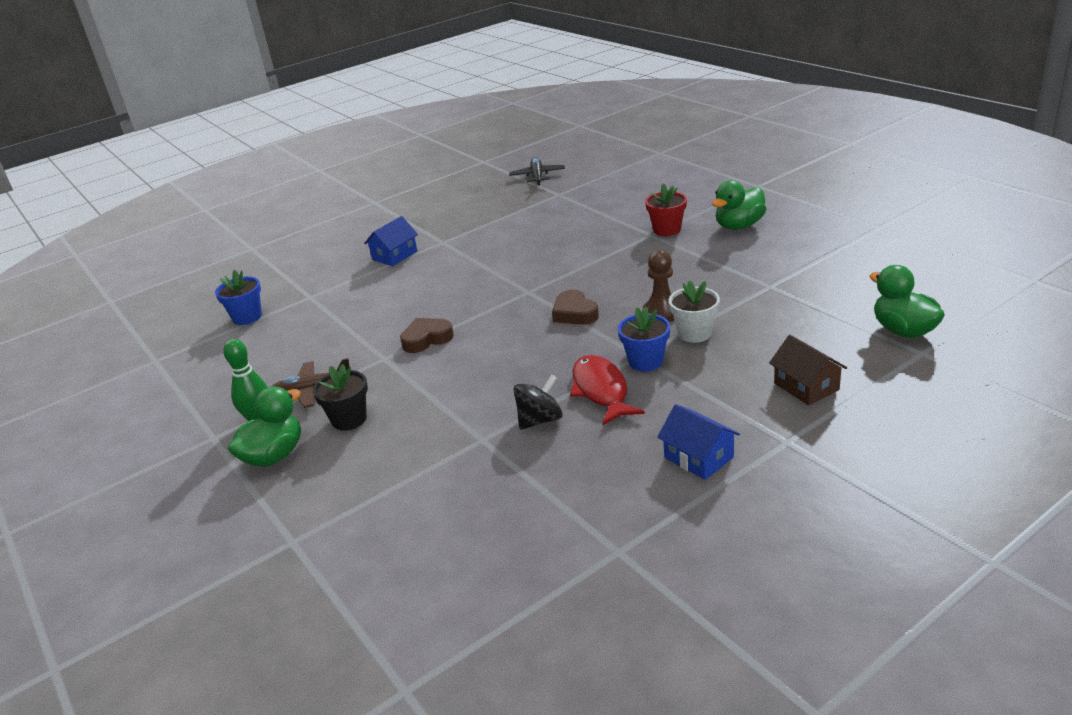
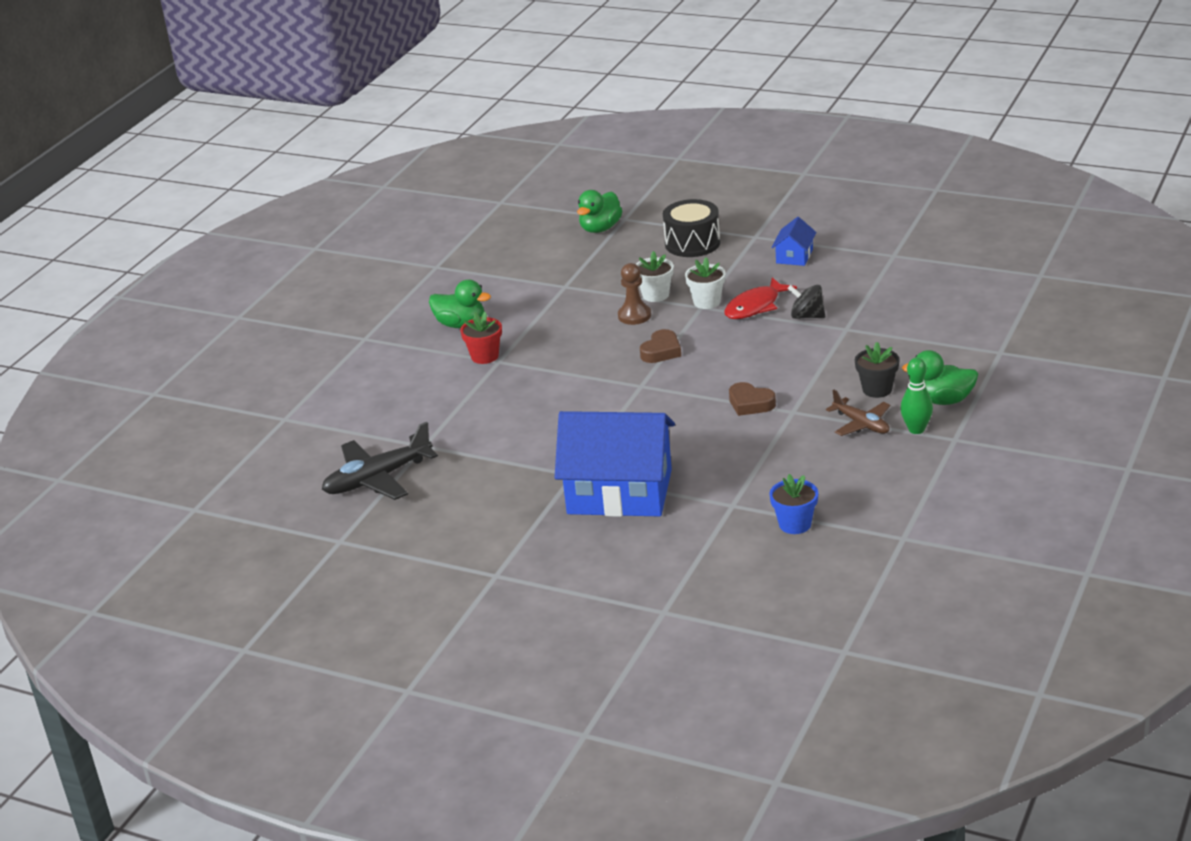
camera: 120 degrees left, 0 degrees up
(394, 255) = (619, 492): blue house -> blue house, size x2.30
(537, 176) = (377, 479): black plane -> black plane, size x1.64
(645, 361) = (707, 302): blue flower pot -> white flower pot
(806, 386) = (692, 243): brown house -> black drum

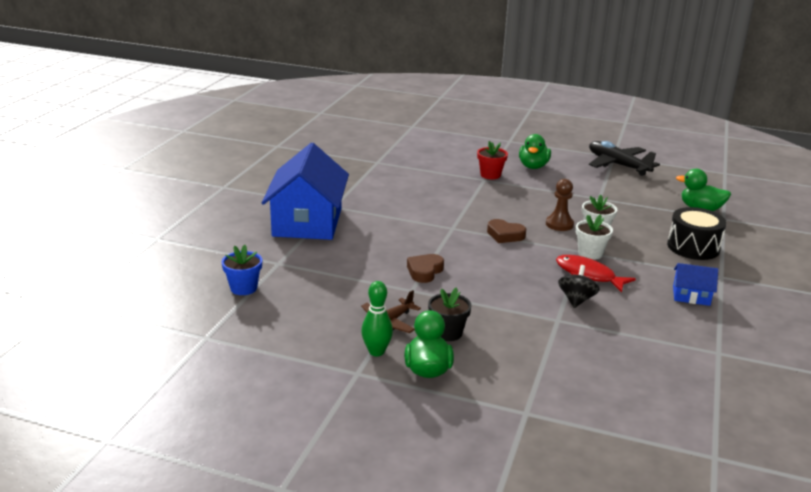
camera: 80 degrees right, 5 degrees down
(377, 479) = (341, 152): black plane -> black plane (618, 165)

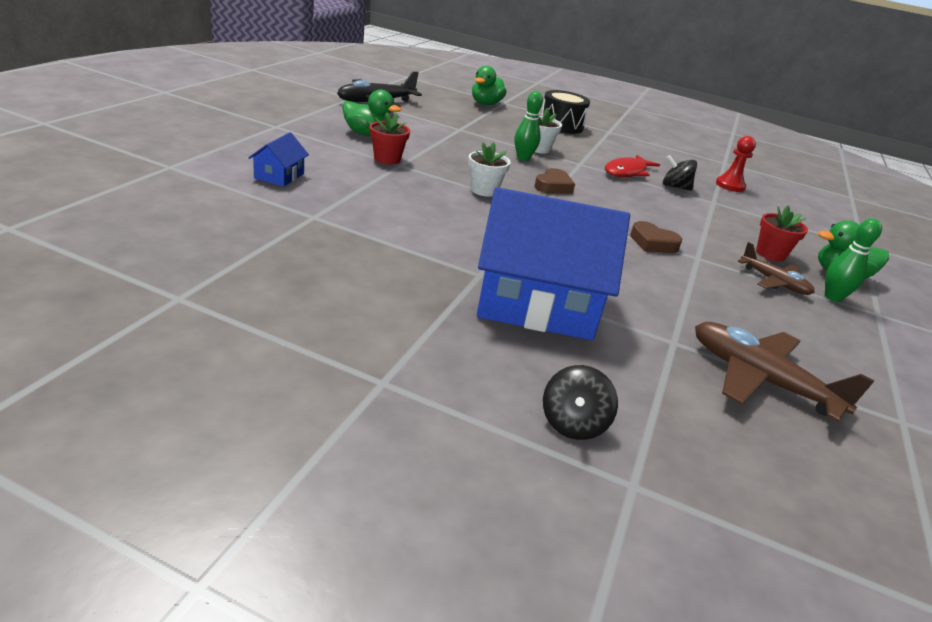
camera: 90 degrees left, 5 degrees up
(198, 227) = (573, 423): none -> black spinning top
(243, 288) = (760, 380): blue flower pot -> brown plane
(448, 333) = (770, 254): black flower pot -> red flower pot
(559, 224) = (523, 158): brown pawn -> green bowling pin
(590, 253) = (584, 161): white flower pot -> white flower pot (484, 190)
(627, 341) = (730, 185): none -> red pawn
(691, 296) = (645, 148): blue house -> blue house (279, 176)

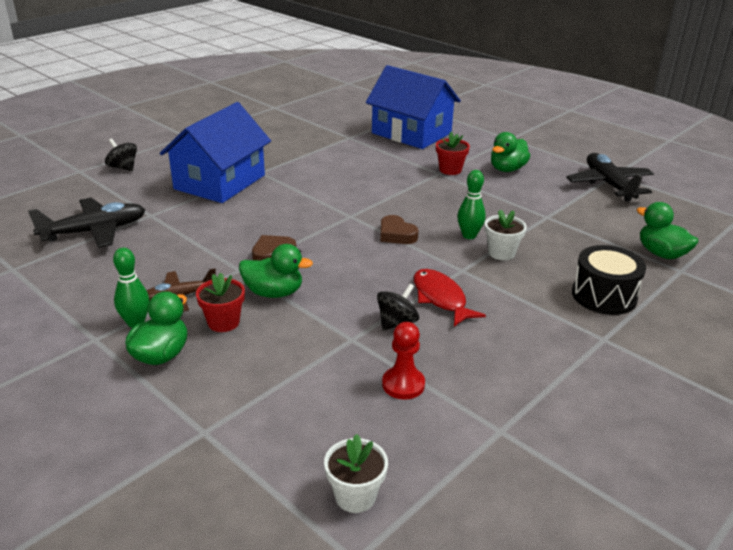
camera: 115 degrees right, 0 degrees up
(279, 176) = (411, 133): blue house -> blue house, size x2.30
(484, 190) = (388, 198): white flower pot -> white flower pot (355, 496)
(706, 236) = (274, 293): none -> green duck
(760, 380) = (94, 231): brown plane -> black plane

